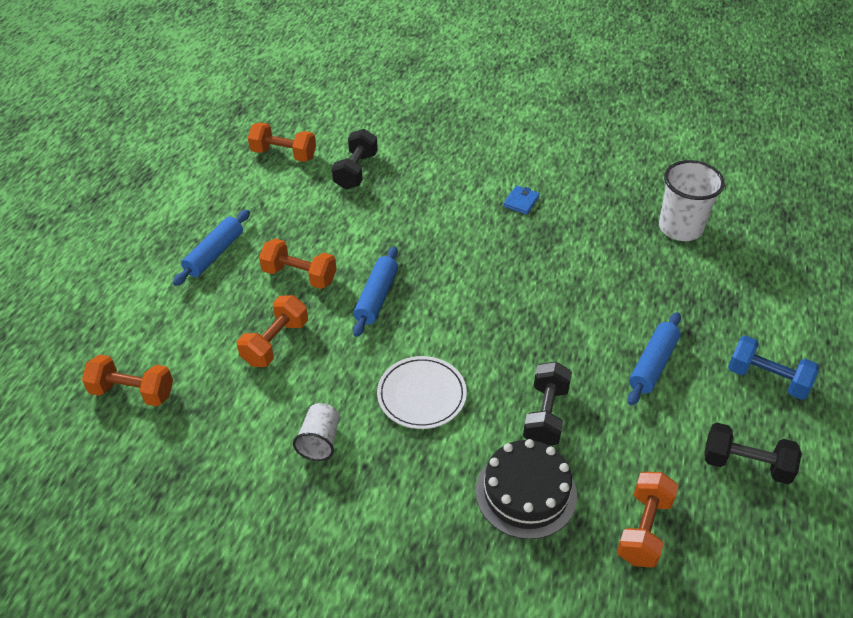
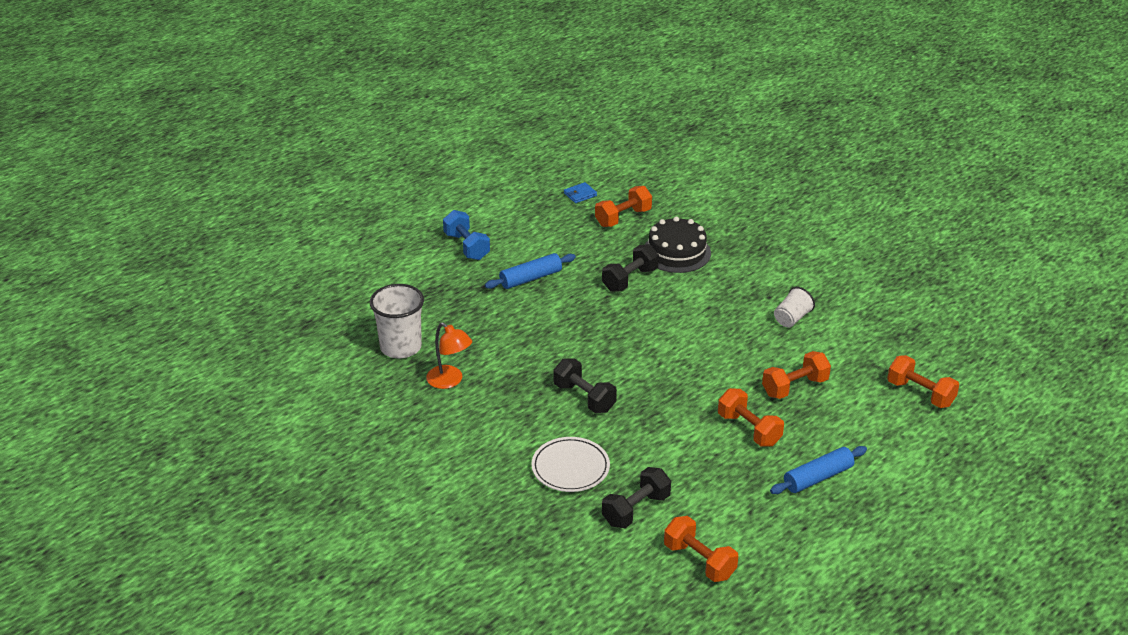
camera: 150 degrees left, 10 degrees down
(376, 297) = (694, 389): blue rolling pin -> none
(421, 395) = (705, 318): white plate -> white plate (570, 467)
(521, 202) = (506, 418): blue wallet -> blue wallet (580, 194)
(602, 214) = (450, 381): none -> orange lamp
(746, 464) = (533, 220): black dumbbell -> black dumbbell (584, 398)

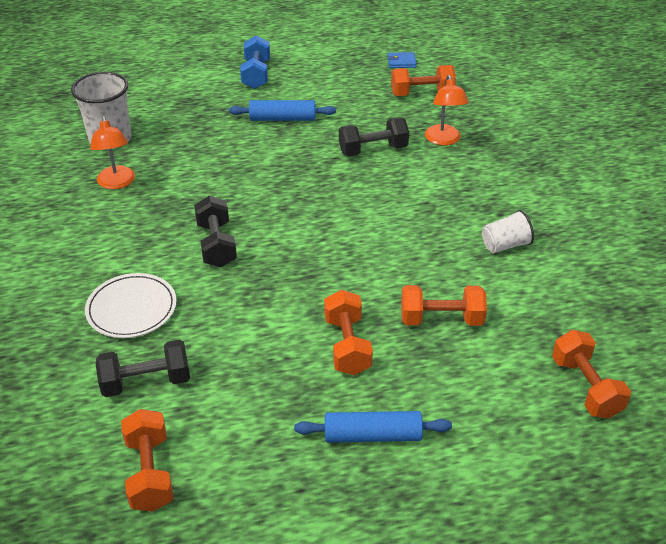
camera: 30 degrees right, 5 degrees up
(676, 252) = (444, 140): black cake -> orange lamp

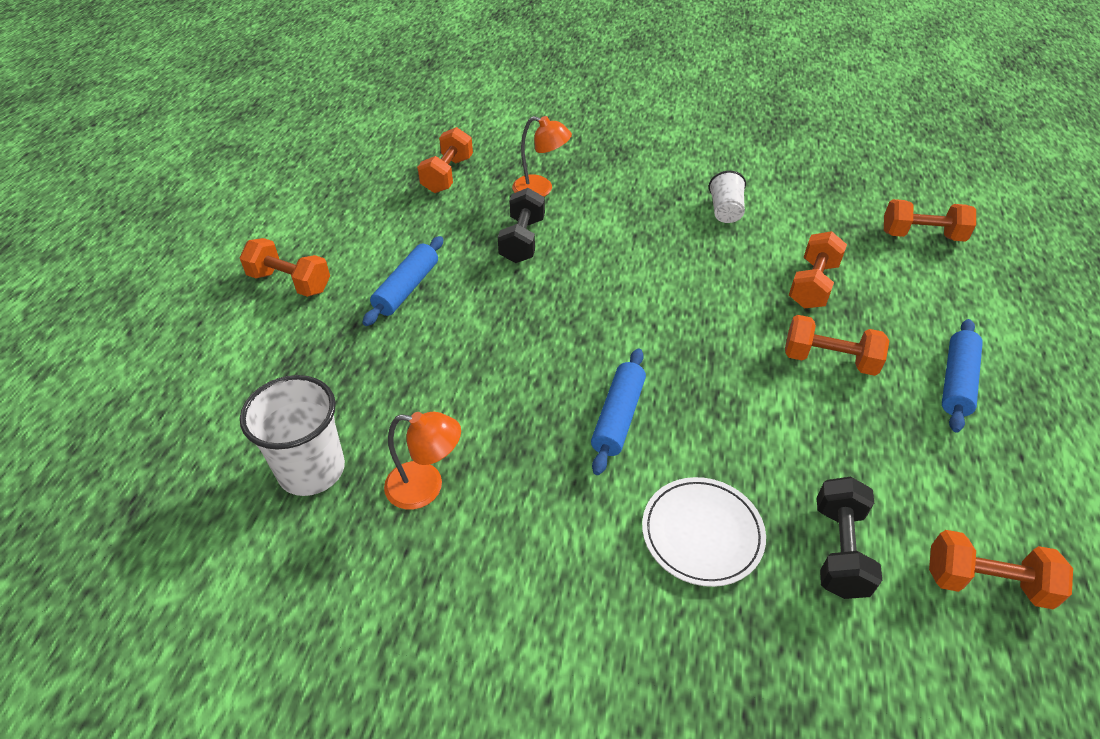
camera: 65 degrees left, 5 degrees up
(216, 245) = (618, 417): black dumbbell -> blue rolling pin
(256, 74) = (290, 282): blue dumbbell -> orange dumbbell
(401, 62) = (376, 168): blue wallet -> none

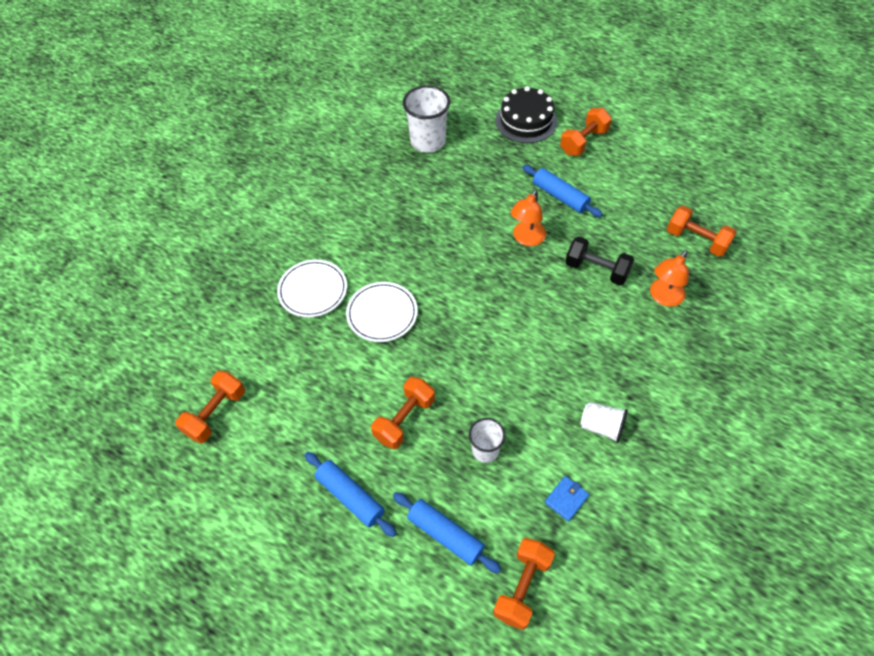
camera: 110 degrees right, 10 degrees up
(246, 351) = (526, 121): none -> black cake
(426, 487) = (397, 183): orange lamp -> orange lamp (526, 239)
(618, 417) = (407, 277): blue rolling pin -> blue rolling pin (445, 534)
(695, 428) = (382, 314): none -> white plate
(813, 285) = (485, 450): orange dumbbell -> white cup
(817, 222) = (566, 499): none -> blue wallet
(839, 550) = (271, 350): black dumbbell -> none

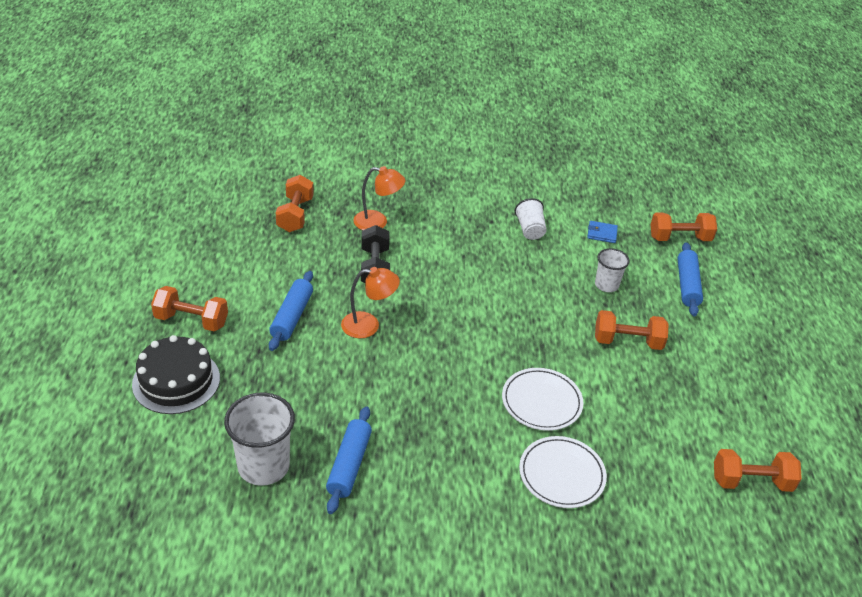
camera: 125 degrees left, 15 degrees down
(350, 496) = (717, 348): blue rolling pin -> blue rolling pin (349, 465)

